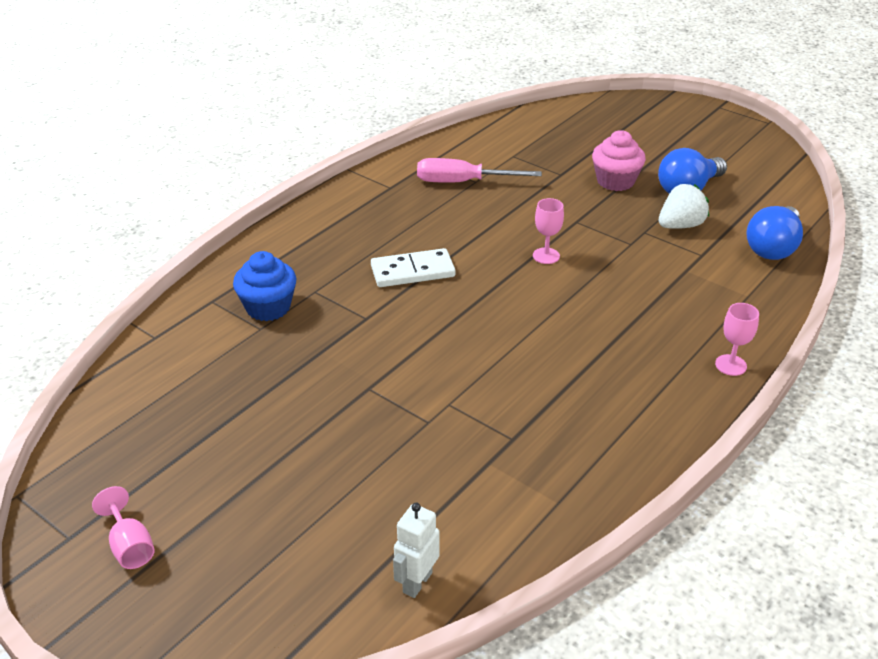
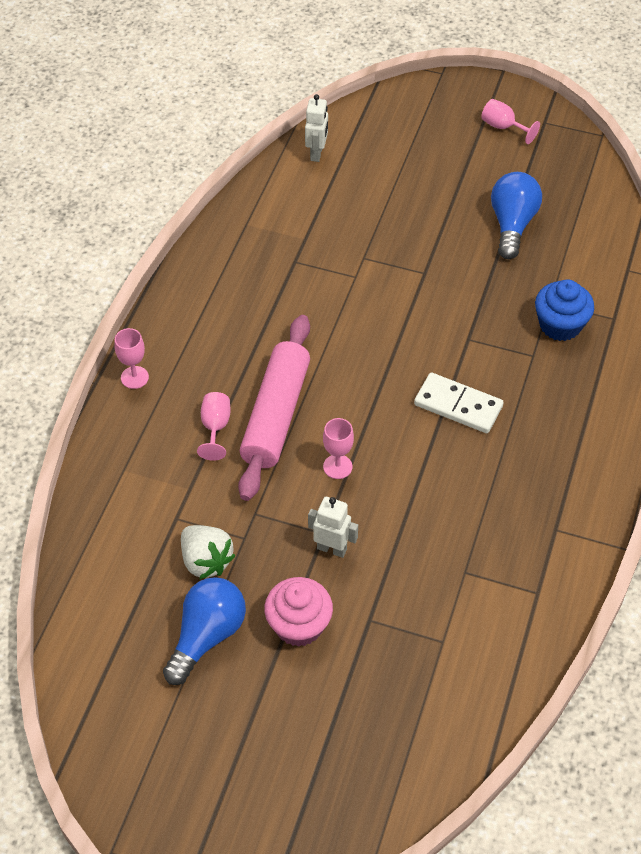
camera: 160 degrees right, 15 degrees up
(413, 271) = (458, 405): white domino -> white domino turned 60 degrees clockwise
(462, 182) = (478, 564): pink screwdriver -> none
(573, 212) = (332, 548): none -> white robot
(589, 302) = (275, 415): none -> pink rolling pin
(652, 306) = (215, 427): none -> pink goblet
(680, 225) = (206, 561): white strawberry -> white strawberry turned 75 degrees counterclockwise
(773, 247) = (100, 553): blue light bulb -> blue light bulb (512, 225)

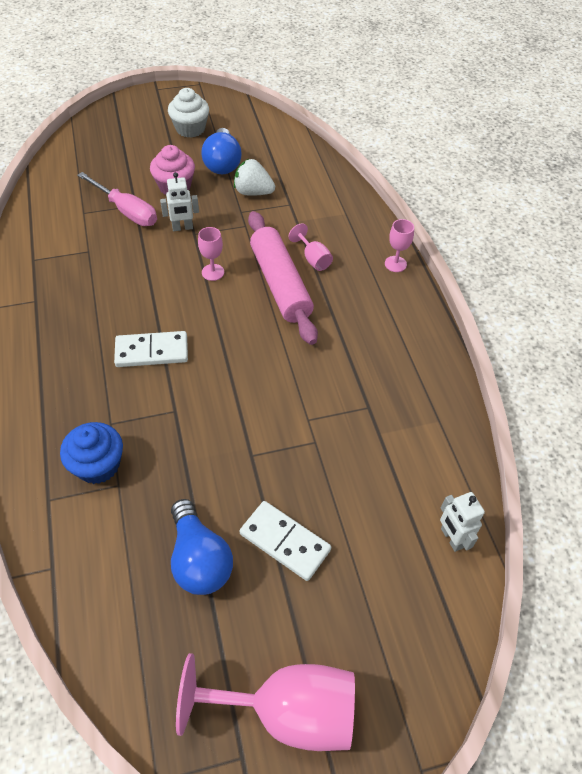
camera: 145 degrees right, 0 degrees up
(202, 737) = (190, 129): none -> white cupcake
(385, 614) = (126, 211): none -> pink screwdriver
(440, 206) = (285, 541): none -> white domino
(503, 127) = (287, 711): pink goblet -> pink goblet, size x2.13

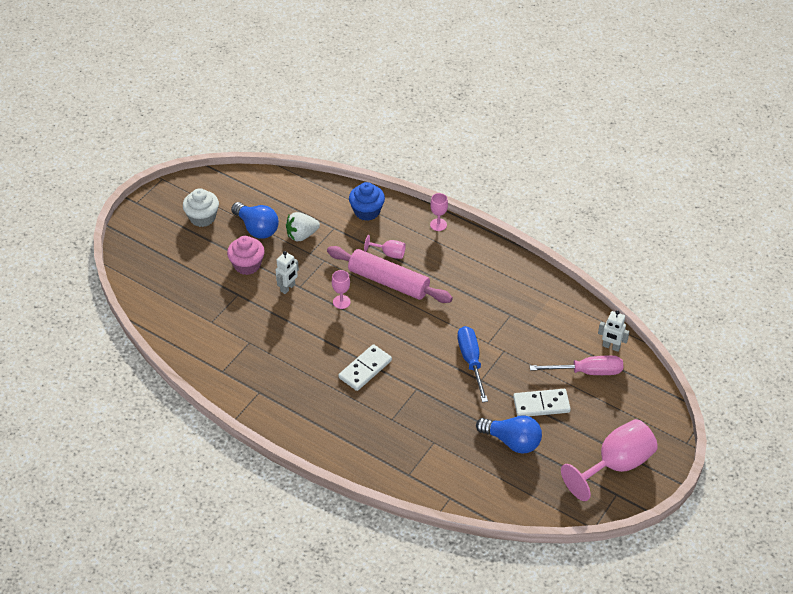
camera: 40 degrees left, 5 degrees down
(98, 465) = (412, 441): blue cupcake -> blue cupcake (367, 211)
(126, 211) = (238, 301): pink screwdriver -> pink screwdriver (587, 372)
(265, 425) = (471, 361): none -> blue screwdriver

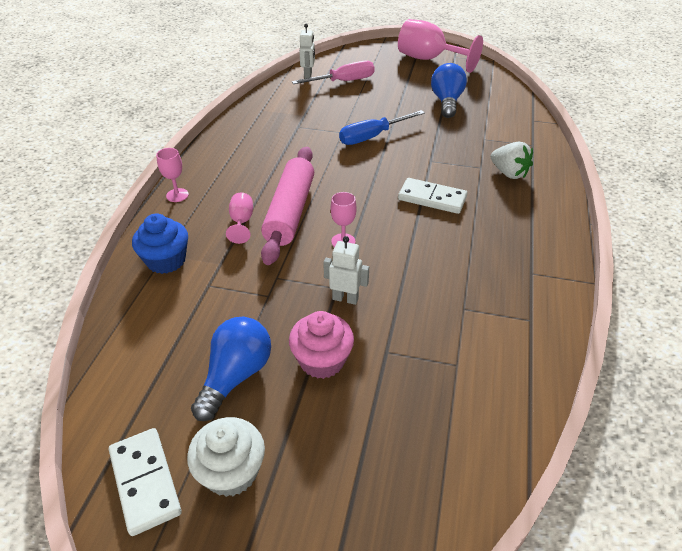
camera: 110 degrees left, 5 degrees down
(302, 235) = (234, 315): white strawberry -> white strawberry (508, 173)
(541, 404) = (395, 95): white domino -> white domino (145, 482)
(587, 372) = (343, 81): pink screwdriver -> pink screwdriver turned 90 degrees clockwise

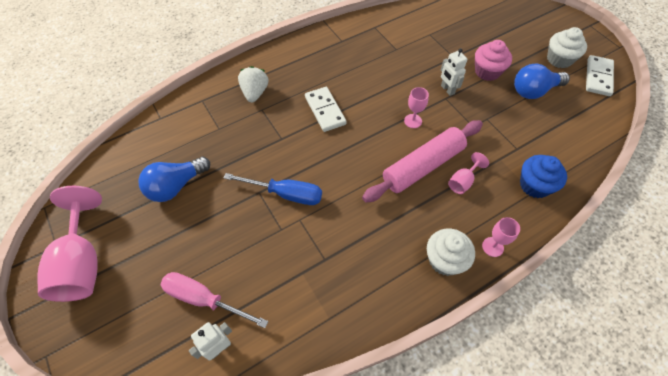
camera: 135 degrees left, 15 degrees up
(211, 168) = (445, 260): none -> white cupcake

